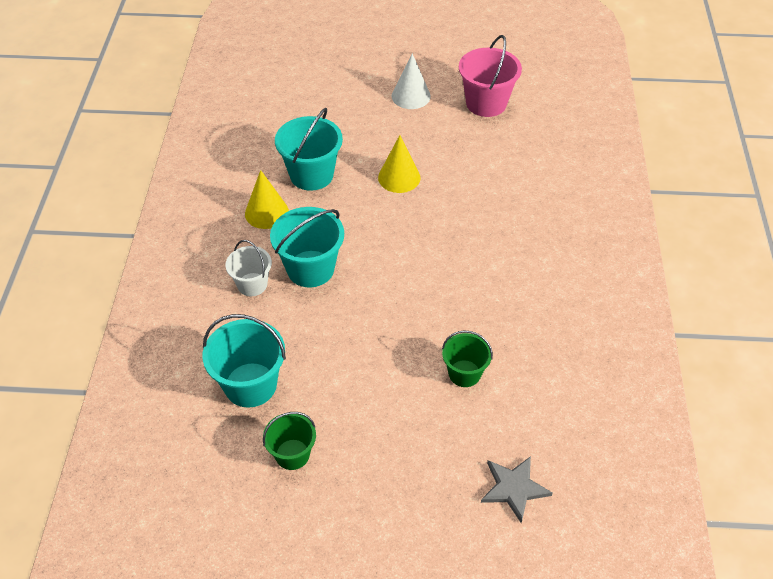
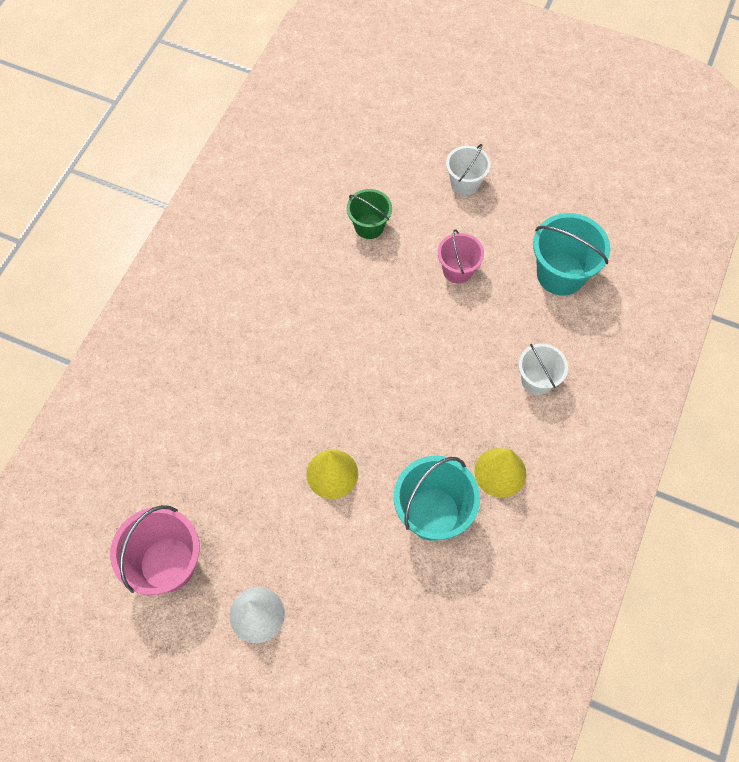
camera: 160 degrees left, 15 degrees up
(292, 454) = (538, 204): green bucket -> none
(310, 269) = (472, 380): turquoise bucket -> none
(357, 357) = (457, 270): none -> pink bucket
(383, 454) = (465, 183): none -> white bucket
(514, 488) = (375, 130): grey star -> none

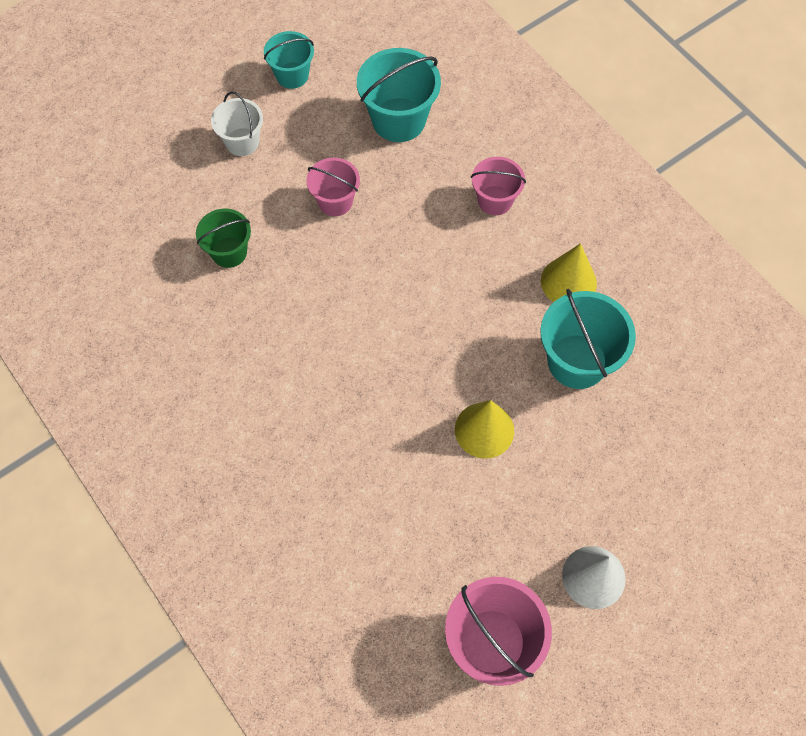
camera: 60 degrees left, 0 degrees up
(537, 380) = (495, 200): white bucket -> pink bucket
(546, 182) = (292, 75): none -> turquoise bucket

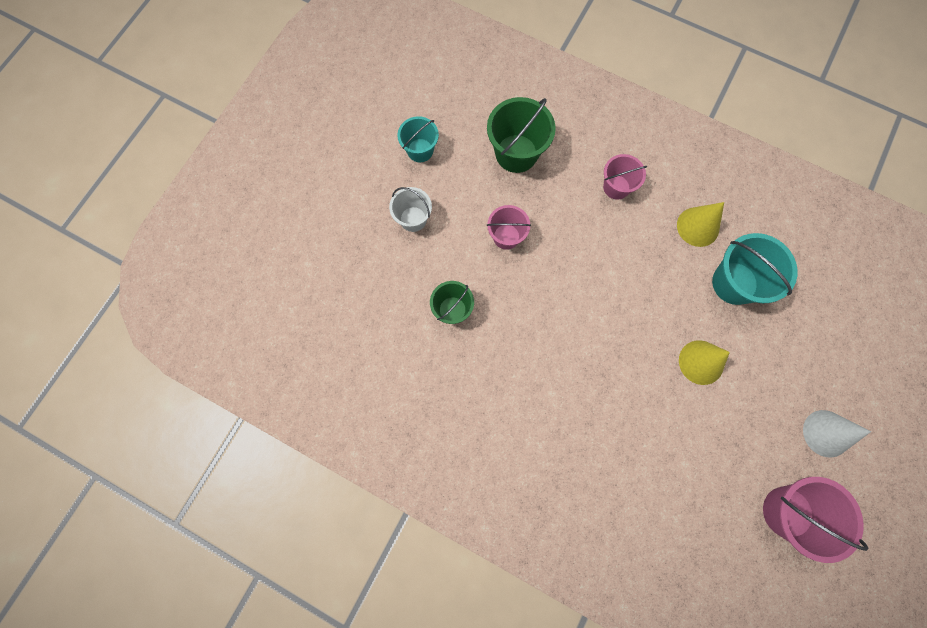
camera: 25 degrees left, 10 degrees up
(398, 120) = (516, 153): turquoise bucket -> green bucket

